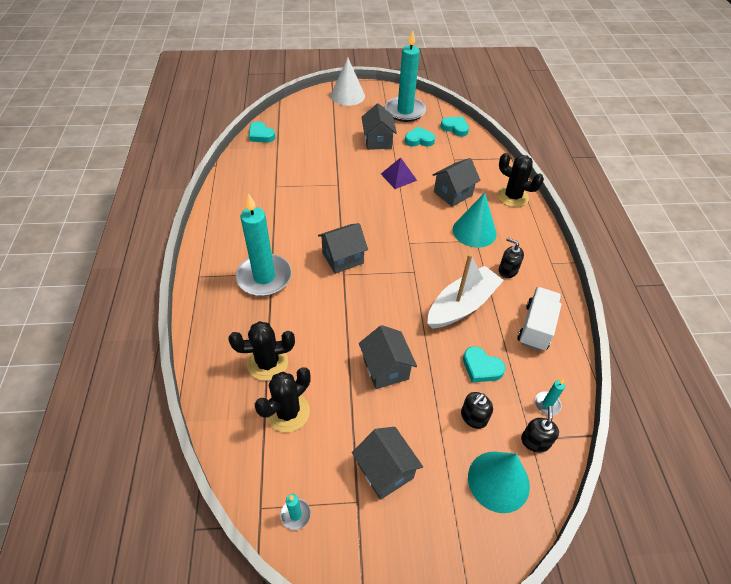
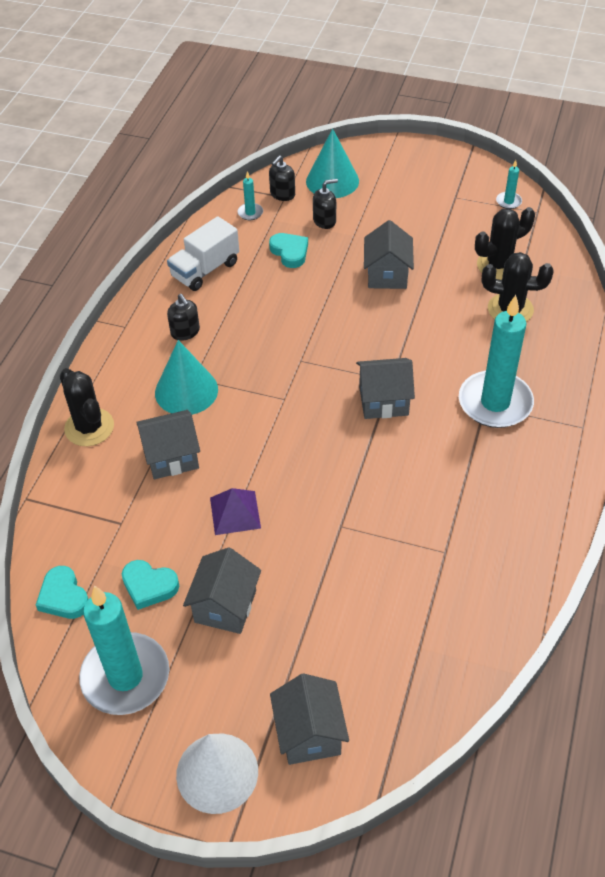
camera: 155 degrees left, 0 degrees up
(261, 135) = (443, 693): turquoise heart -> none
(385, 471) = (423, 208): grey house -> grey house (309, 733)
(462, 305) = (268, 310): white boat -> none

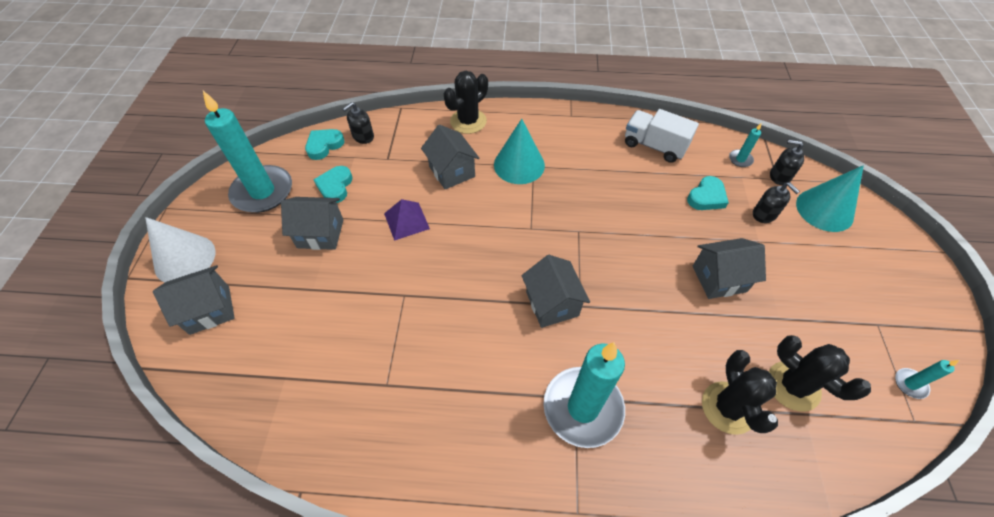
camera: 75 degrees right, 5 degrees up
(185, 332) = (580, 150): black soap dispenser -> black soap dispenser (363, 136)

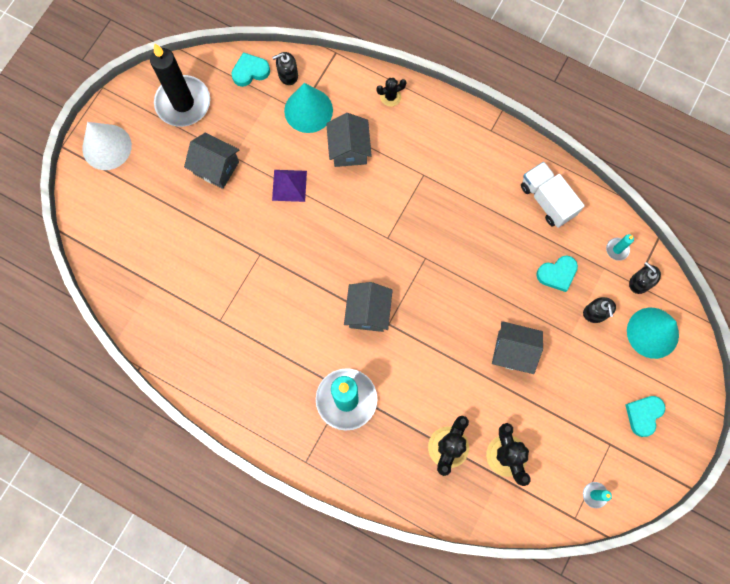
camera: 25 degrees right, 20 degrees up
(209, 310) = (115, 203): grey house -> none
(262, 192) = (183, 103): turquoise candle -> black candle
(335, 186) = (244, 123): turquoise heart -> turquoise heart (643, 415)
(468, 121) = (390, 97): black cactus -> black cactus, size x0.57
(519, 165) = (411, 167): turquoise cone -> turquoise cone (308, 110)

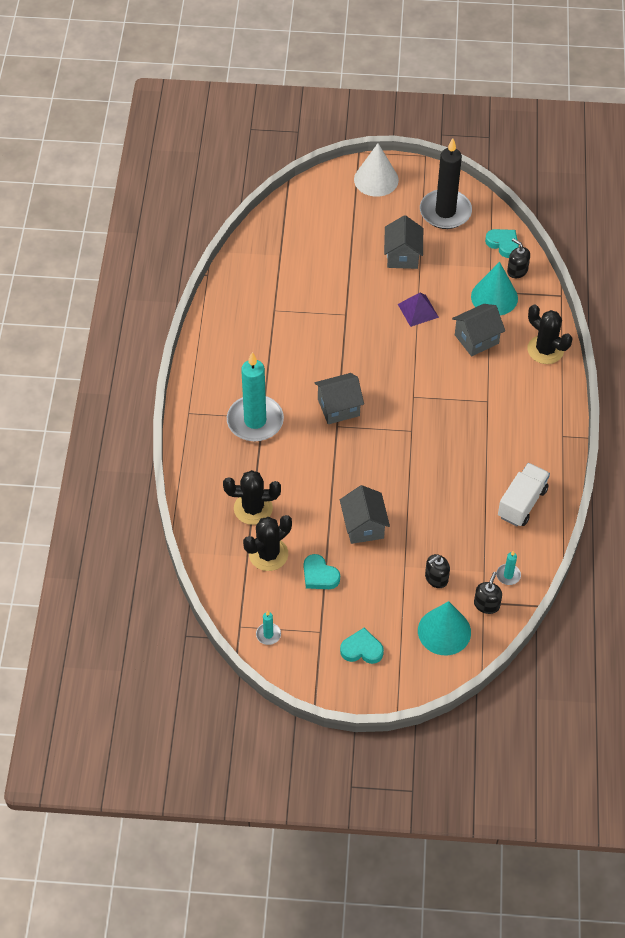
camera: 65 degrees right, 20 degrees down
(390, 97) = (545, 350): black cactus -> black cactus, size x1.74
(557, 274) = (455, 535): turquoise heart -> turquoise heart (319, 575)

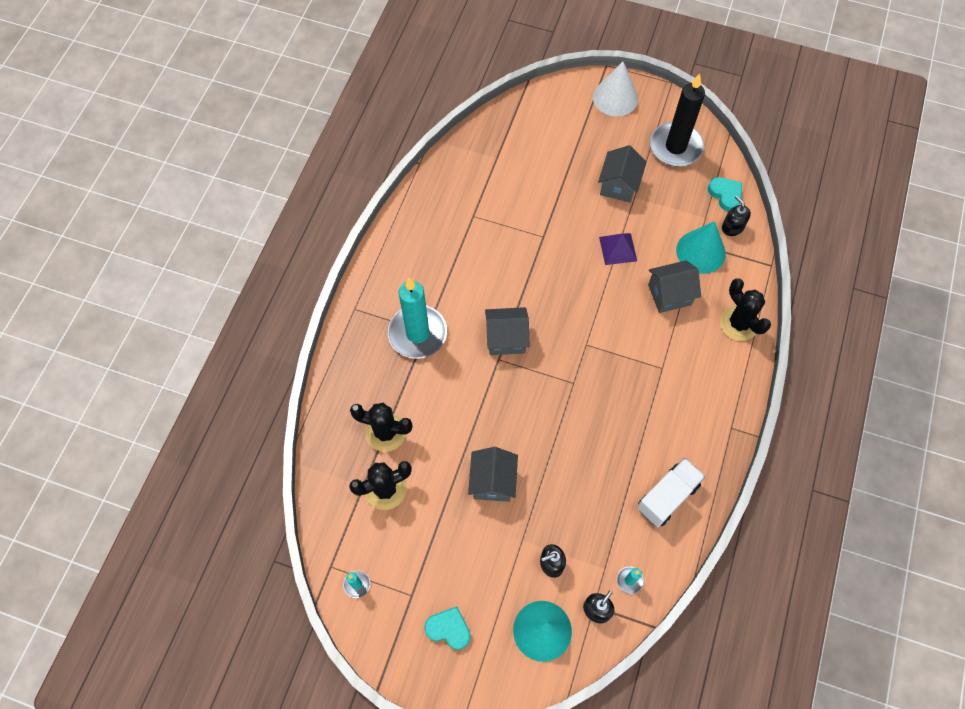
camera: 15 degrees right, 10 degrees up
(319, 575) = (430, 528): turquoise heart -> none

